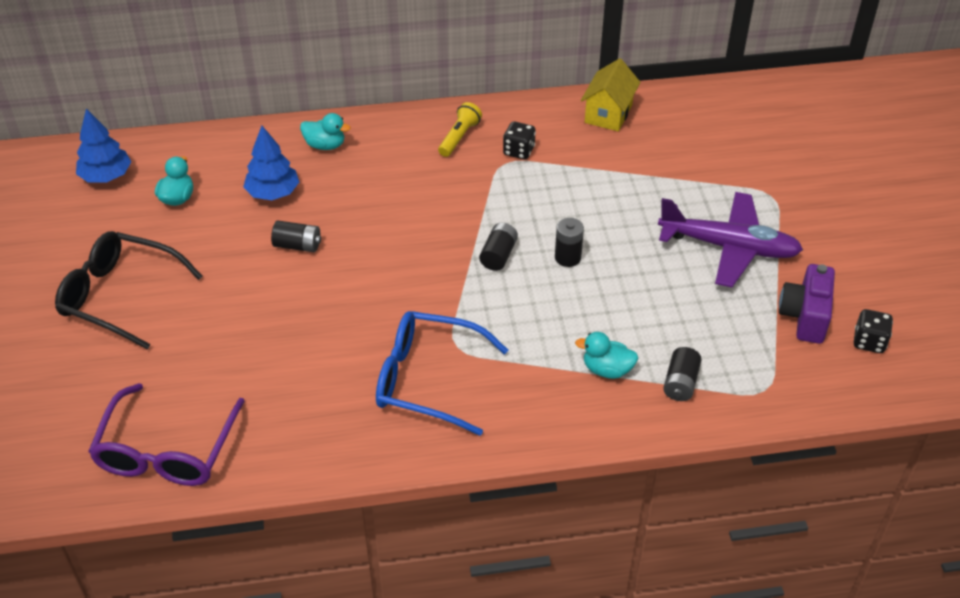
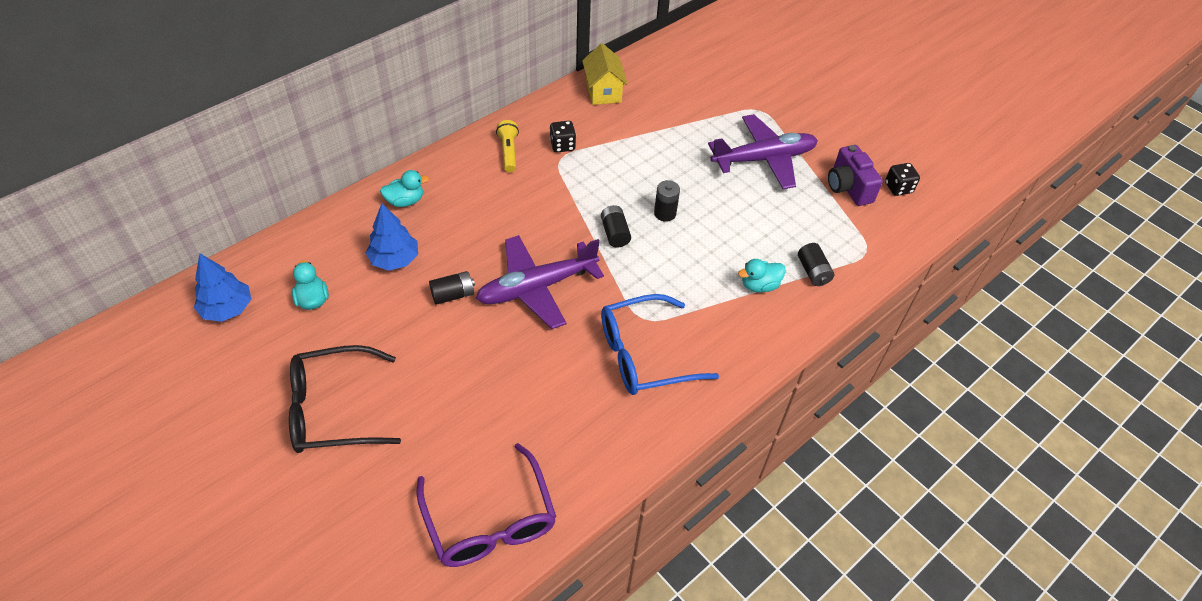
camera: 35 degrees left, 5 degrees up
(378, 273) = (536, 288): none -> purple plane

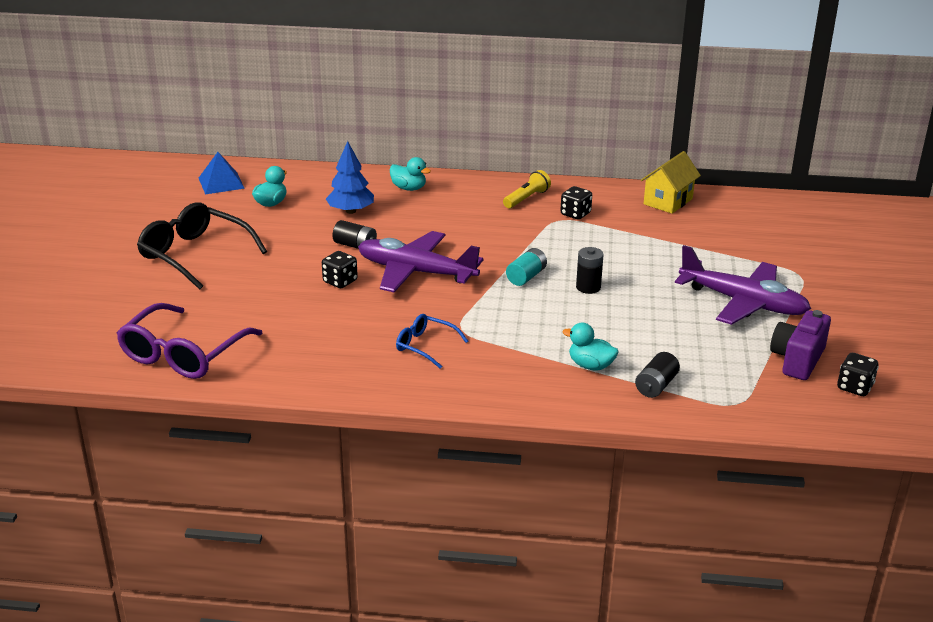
camera: 50 degrees right, 20 degrees down
(227, 309) = (221, 183): blue tree -> blue pyramid
(496, 342) = (340, 281): none -> black dice
(615, 233) = (526, 277): black battery -> turquoise battery
(644, 355) = (425, 346): blue glasses -> blue glasses, size x0.54

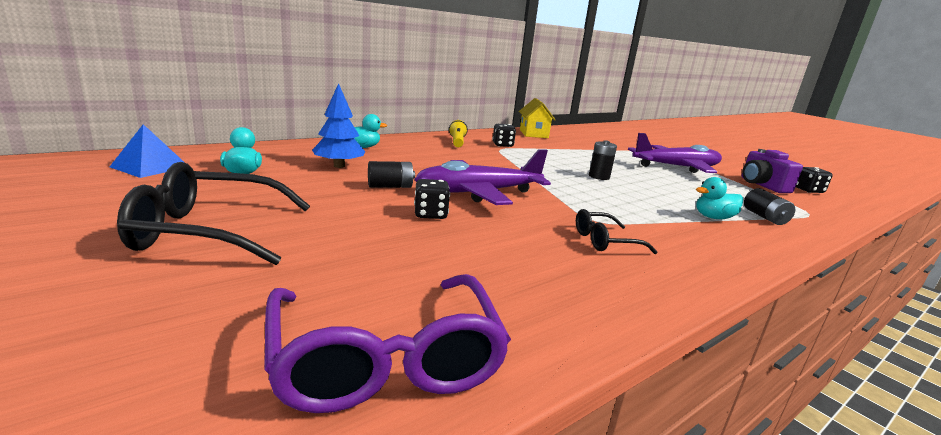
camera: 45 degrees left, 10 degrees down
(425, 346) = (605, 241): blue glasses -> black glasses
(526, 277) = (554, 179): turquoise battery -> none

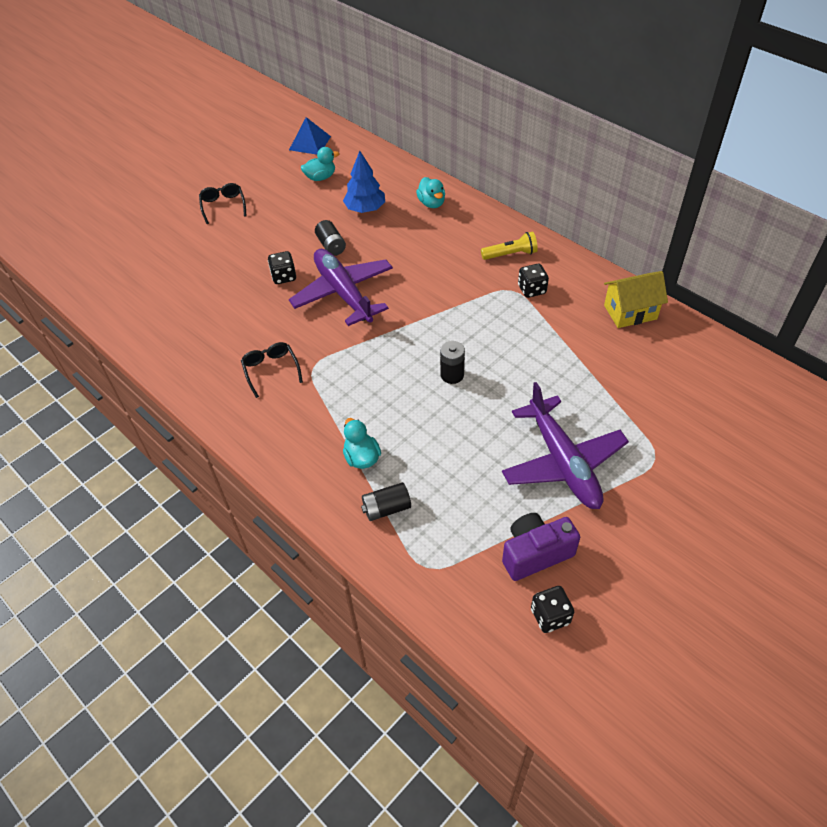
camera: 85 degrees right, 30 degrees up
(209, 231) = (223, 206): black glasses -> black glasses, size x0.54
(386, 358) = (125, 295): purple glasses -> none

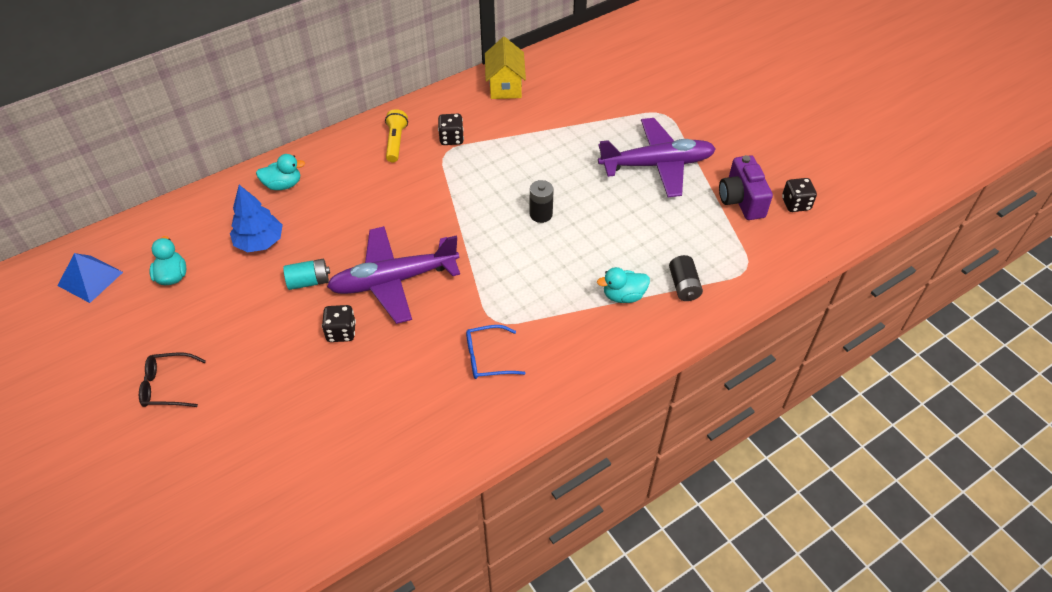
camera: 80 degrees left, 0 degrees up
(271, 370) = (487, 358): black glasses -> blue glasses
(331, 246) = (309, 281): black battery -> turquoise battery

